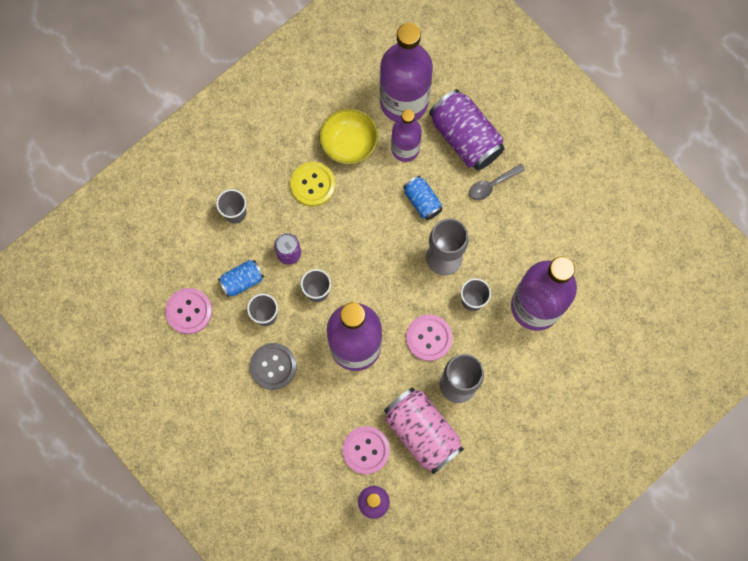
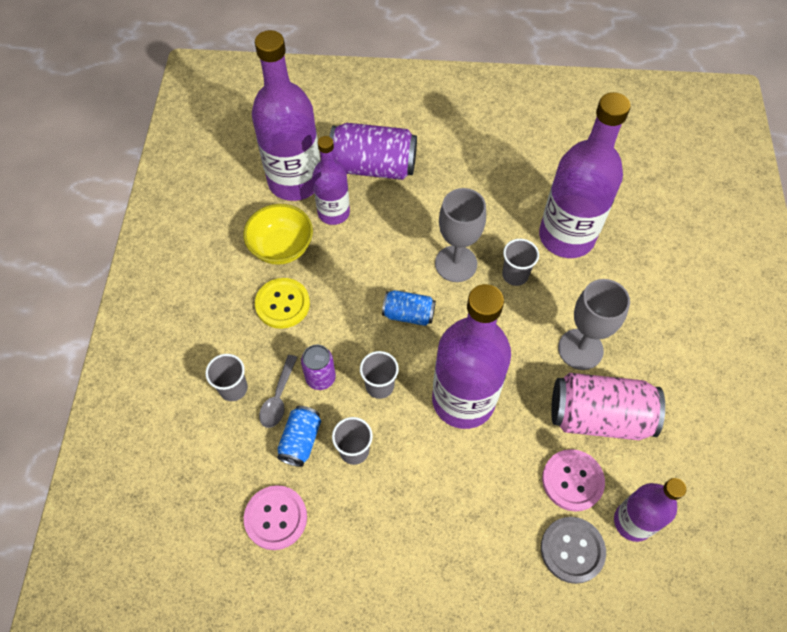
camera: 45 degrees left, 15 degrees down
(273, 366) = (410, 490): grey button -> grey button (572, 550)
(422, 201) = (391, 238): blue can -> blue can (408, 314)
(429, 338) = (515, 335): pink button -> none
(492, 185) = (432, 181): grey spoon -> grey spoon (278, 398)

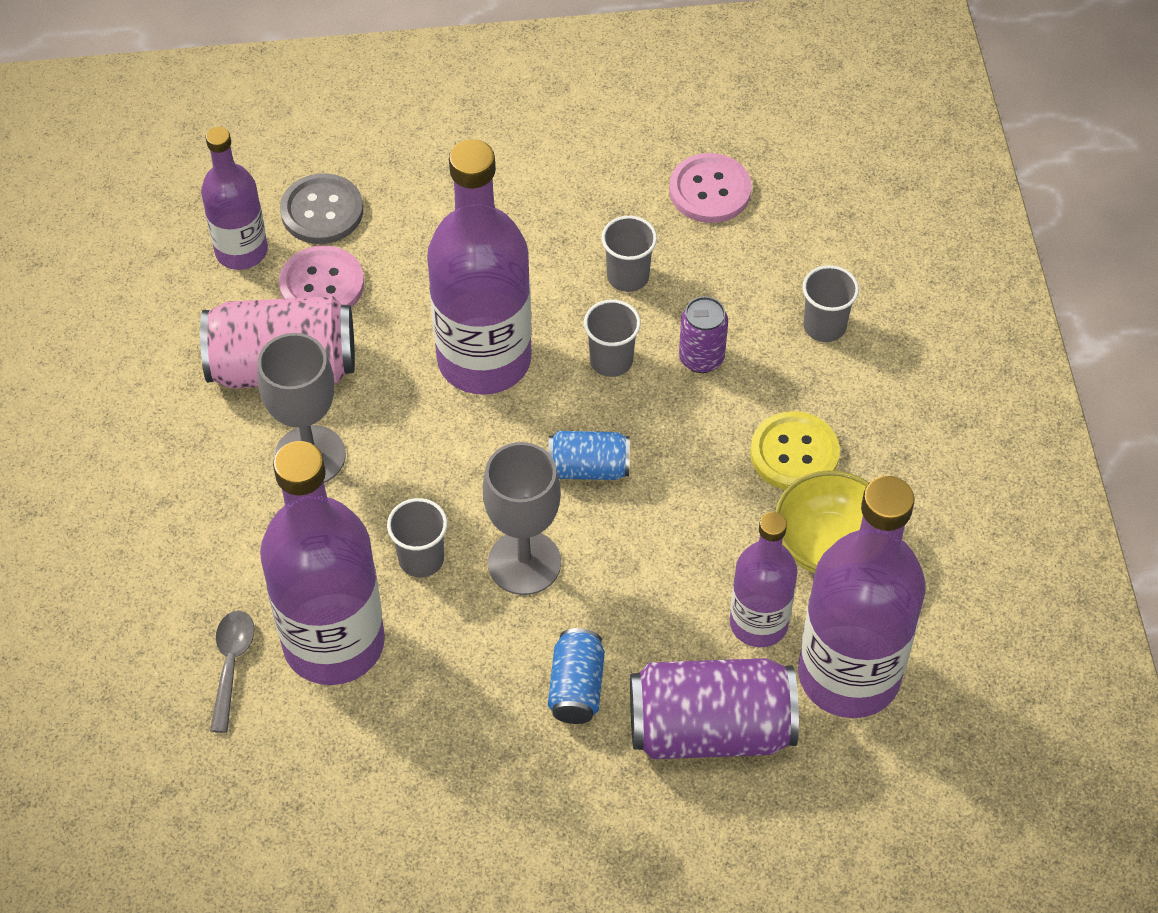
camera: 170 degrees right, 5 degrees down
(278, 398) = (754, 324): grey spoon -> grey spoon (231, 664)
(300, 440) = (705, 277): blue can -> blue can (576, 687)

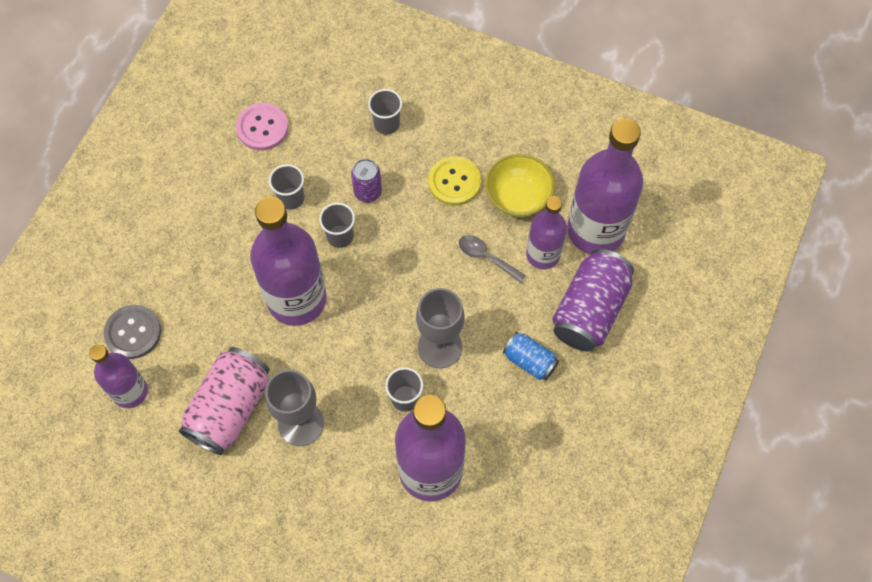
camera: 60 degrees left, 10 degrees up
(231, 664) = (412, 533): grey spoon -> grey spoon (486, 257)
(322, 284) = (186, 359): pink button -> none
(588, 468) = (401, 284): blue can -> none

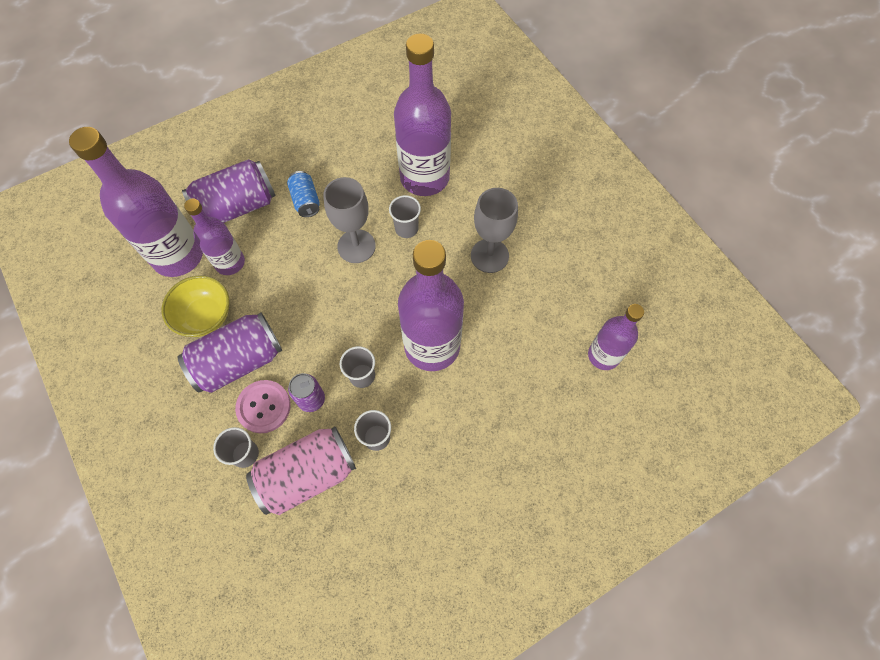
camera: 145 degrees left, 0 degrees up
(133, 332) = (578, 402): grey button -> none
(230, 408) = (534, 296): pink can -> pink can (307, 475)
(262, 128) = (352, 529): pink button -> pink button (264, 407)
(454, 182) = (239, 361): yellow button -> purple can
(486, 257) = (270, 286): grey spoon -> none

